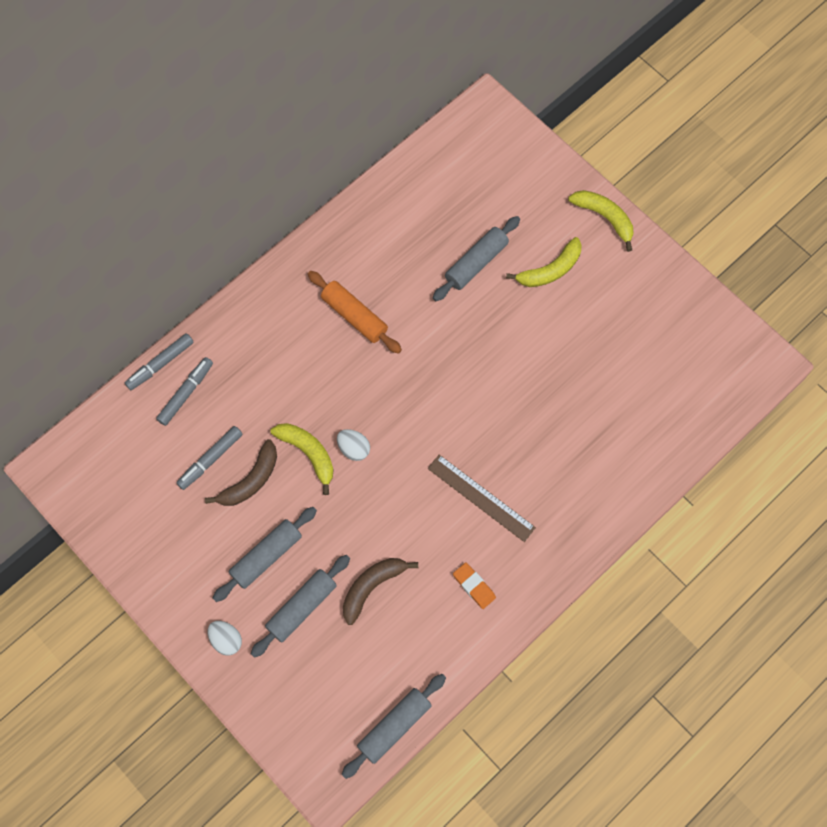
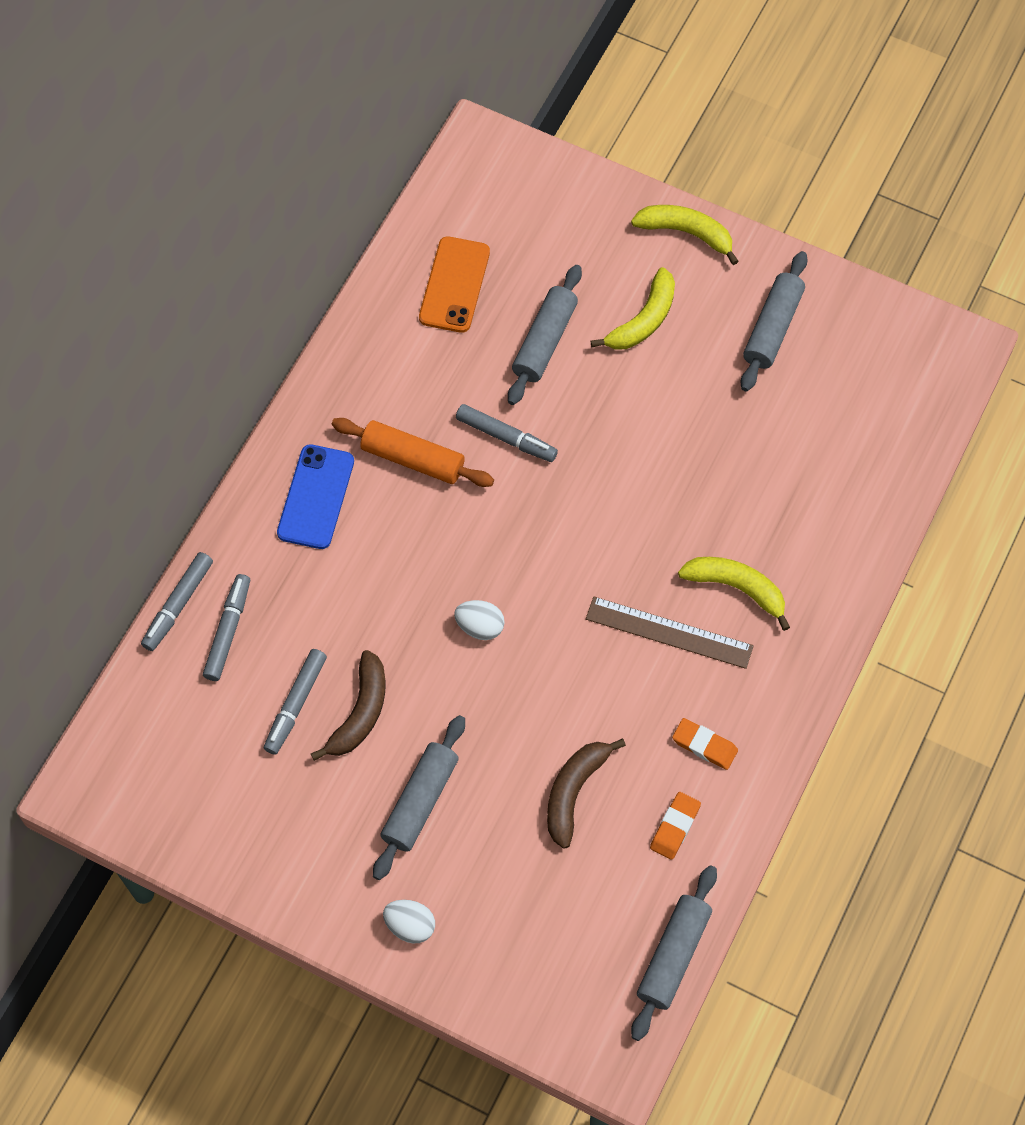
camera: 20 degrees left, 5 degrees down
(279, 320) = (316, 497): none -> blue phone
(302, 608) = (493, 850): grey rolling pin -> grey rolling pin (773, 328)
(308, 453) = (423, 653): yellow banana -> yellow banana (737, 588)
(423, 322) = (506, 437): none -> grey marker
(430, 203) = (454, 285): none -> orange phone
(431, 636) = (675, 827): none -> orange eraser

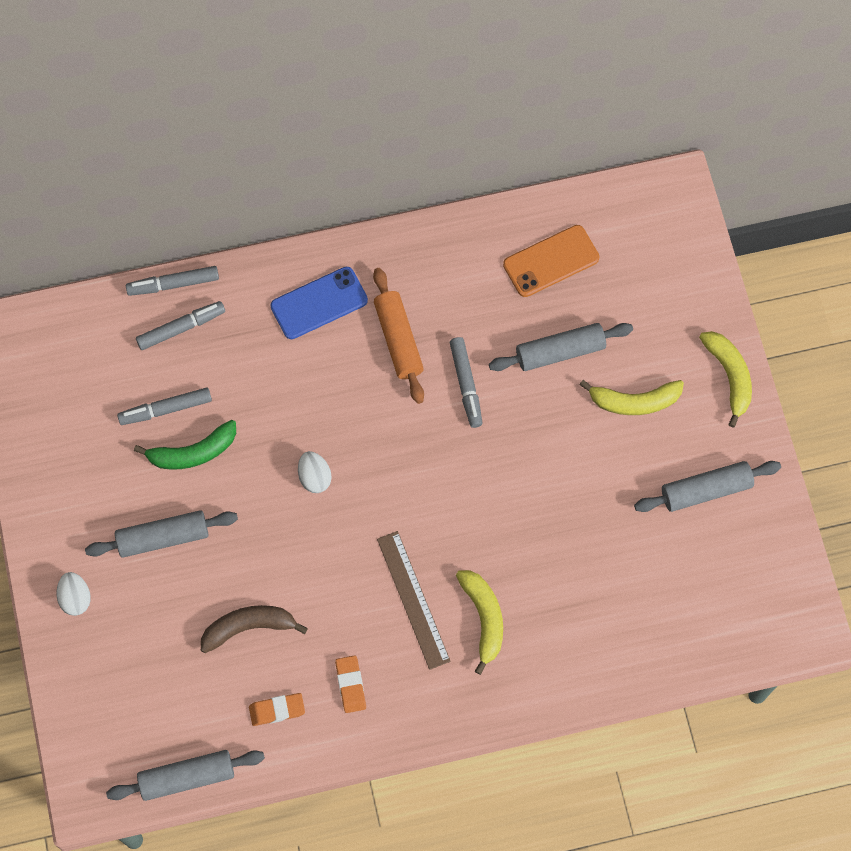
camera: 50 degrees right, 5 degrees up
(360, 712) = (193, 452): brown banana -> green banana

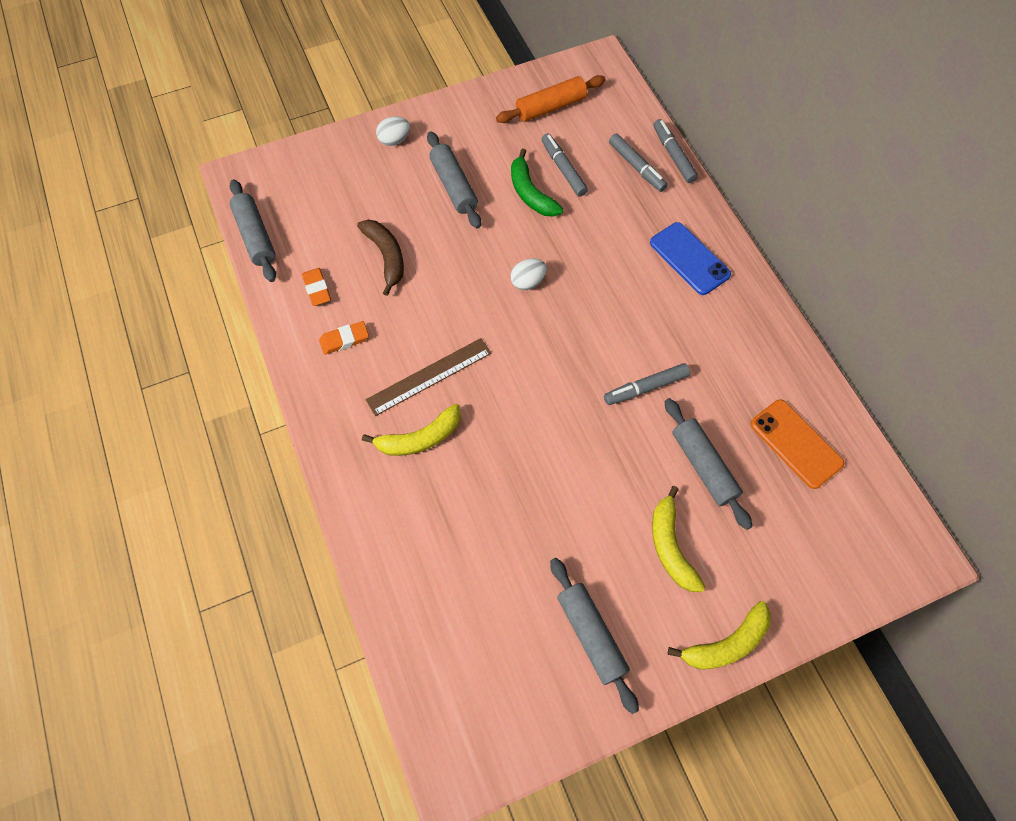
camera: 80 degrees right, 5 degrees down
(398, 340) = (673, 325): orange rolling pin -> orange rolling pin (550, 107)

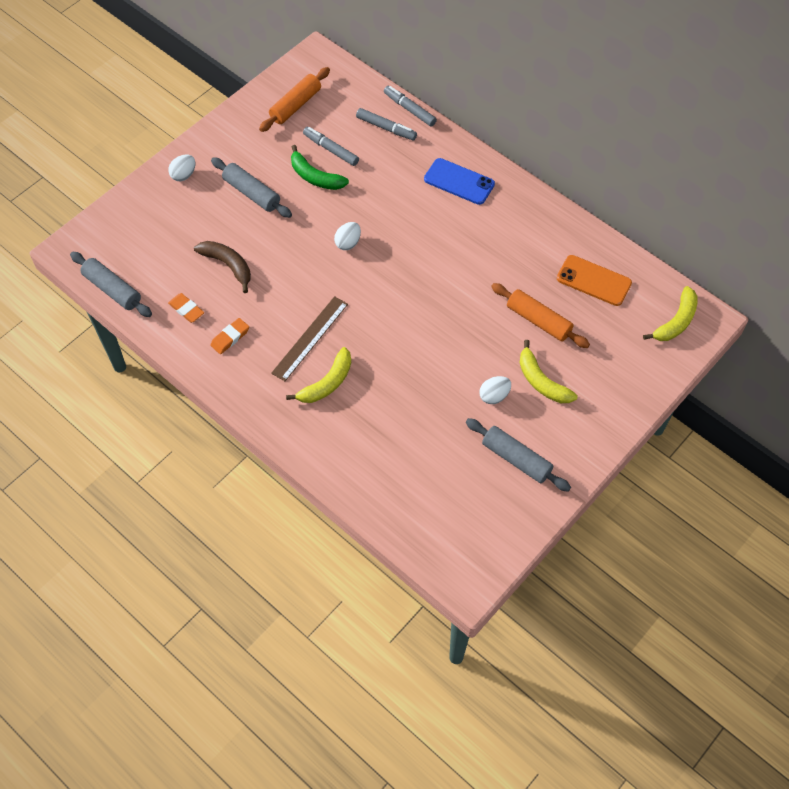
camera: 25 degrees left, 5 degrees down
(604, 539) = (494, 396): none -> white egg
(645, 387) = (472, 284): grey marker -> none
(703, 466) = (538, 321): grey rolling pin -> orange rolling pin
(726, 643) = (607, 426): yellow banana -> yellow banana (676, 321)

